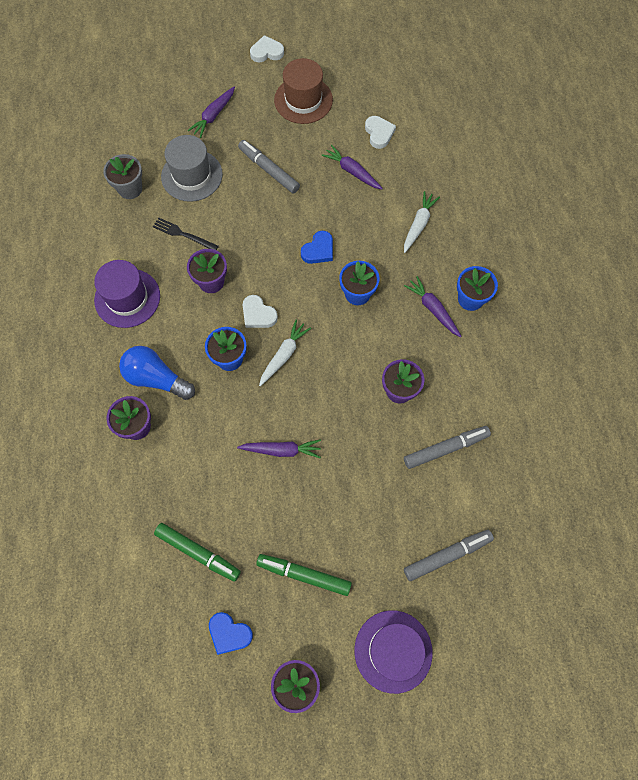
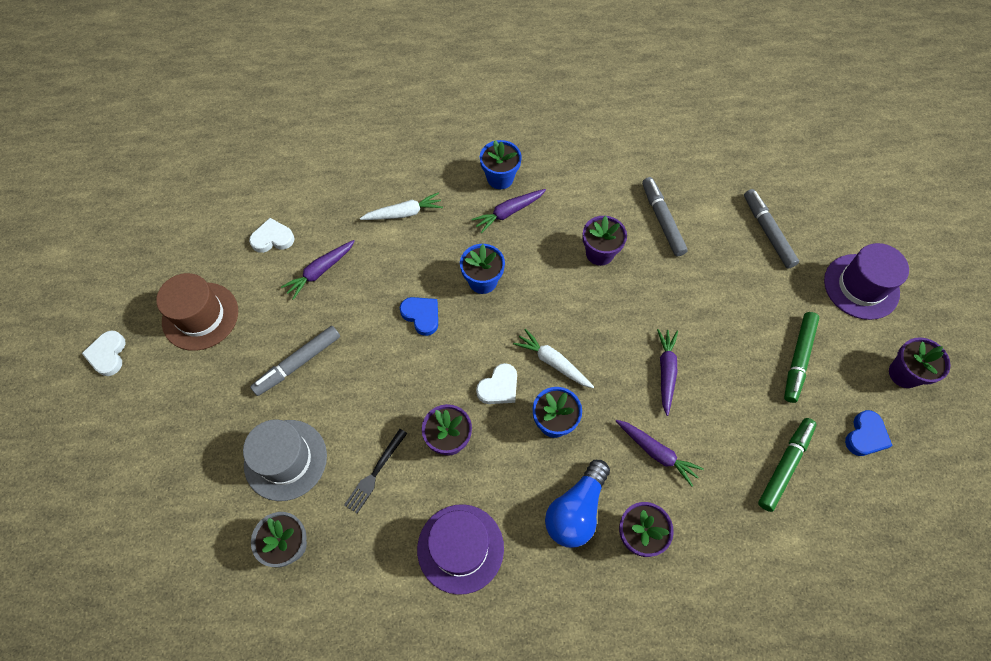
camera: 85 degrees left, 5 degrees down
(213, 115) = (194, 428): purple carrot -> purple carrot (656, 453)
(418, 224) = (404, 213): white carrot -> white carrot turned 135 degrees clockwise

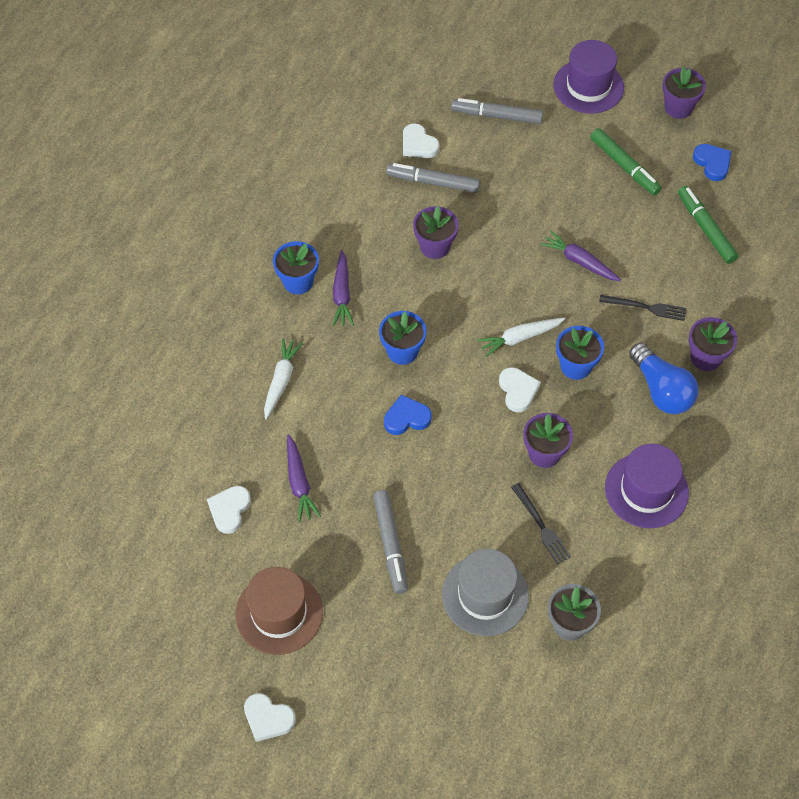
camera: 60 degrees left, 5 degrees down
(656, 453) = (645, 307): purple carrot -> black fork
(691, 191) = (418, 144): none -> white heart

